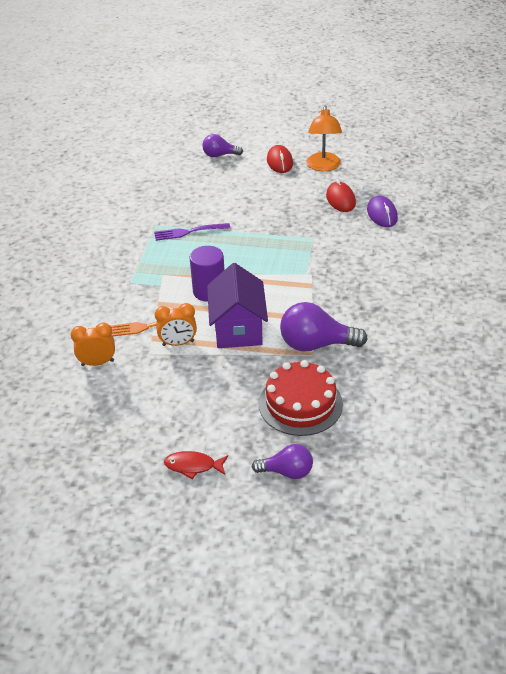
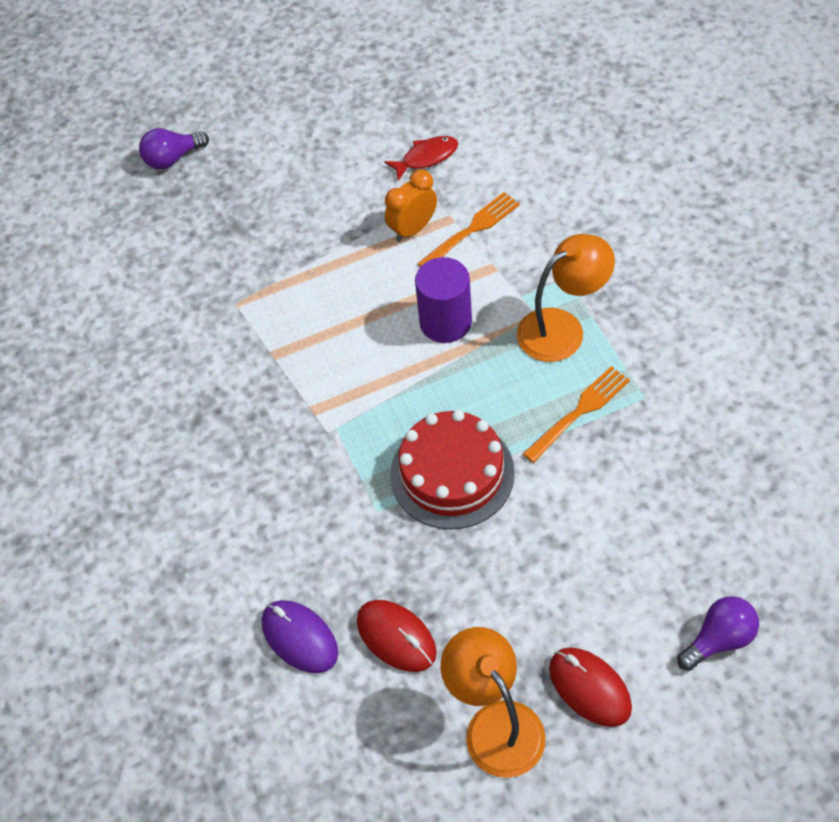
camera: 150 degrees right, 15 degrees up
(97, 363) = (481, 157): orange clock -> none
(158, 263) = (562, 328): none -> orange lamp
(189, 232) = (579, 412): purple fork -> orange fork
(193, 466) = (271, 116): red fish -> red fish (426, 157)
(238, 328) = (357, 288): purple house -> none
(300, 404) = (207, 233): red cake -> red cake (452, 473)
(316, 344) = (241, 318): purple light bulb -> none

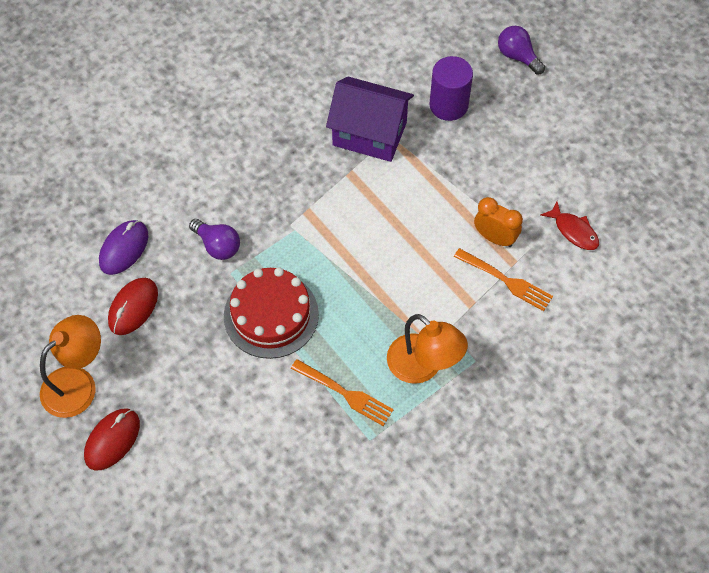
camera: 70 degrees right, 5 degrees up
(223, 324) = (369, 134): none -> purple house
(445, 322) = (408, 281): purple cylinder -> purple cylinder (448, 105)
(719, 639) = (163, 525): purple light bulb -> purple light bulb (217, 246)

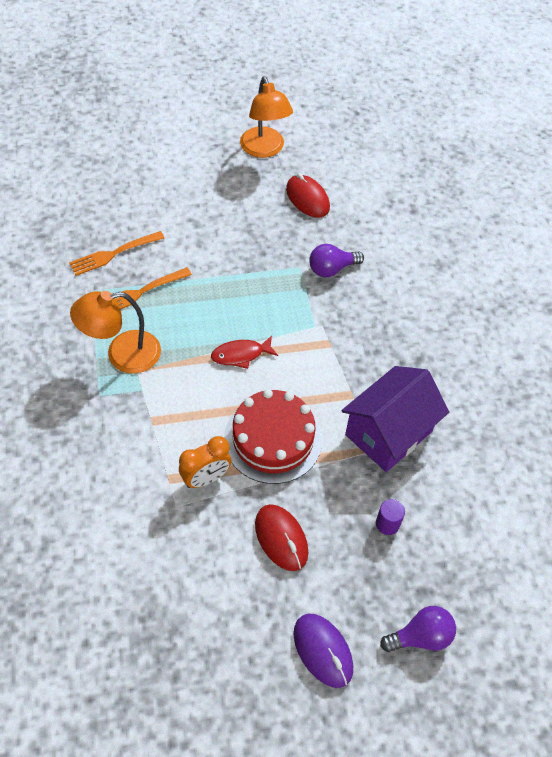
camera: 115 degrees right, 5 degrees down
(112, 440) = (207, 152): red mouse -> red mouse (281, 538)
(124, 249) = (365, 212): purple mouse -> purple mouse (323, 651)
(271, 315) = (243, 276): red cake -> red cake (273, 439)
(448, 105) = (387, 524): purple cylinder -> purple cylinder, size x0.52
(505, 280) = (156, 461): orange fork -> orange fork (114, 253)
(573, 231) = (166, 555): red fish -> red fish (241, 355)

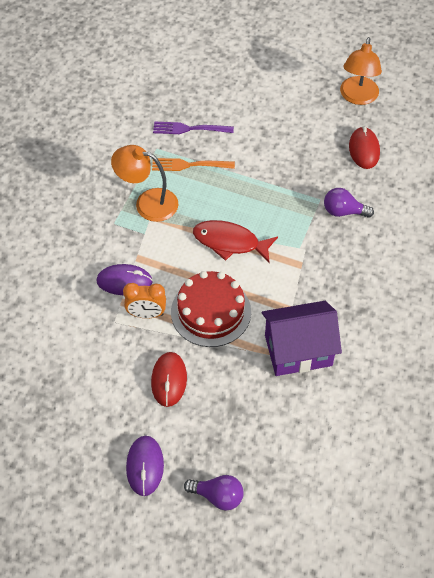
camera: 35 degrees right, 0 degrees up
(114, 253) = (190, 129): orange fork -> purple fork
(156, 455) = (124, 282): none -> purple mouse
(241, 355) = (230, 242): red fish -> red fish, size x1.54
(387, 524) = (250, 411): purple cylinder -> none

